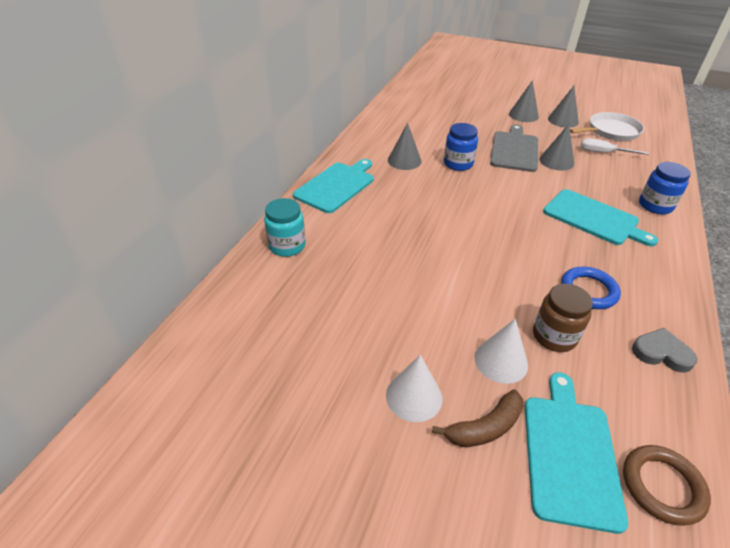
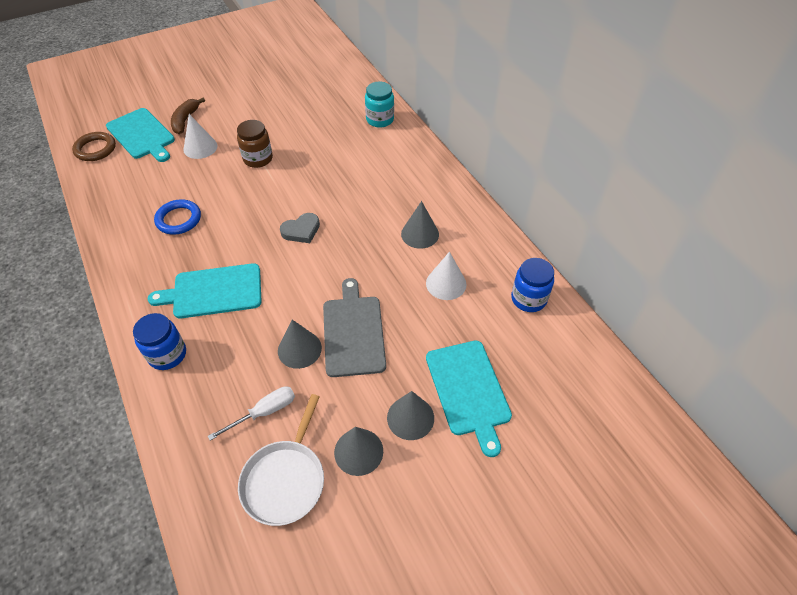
camera: 130 degrees right, 10 degrees up
(336, 186) = (424, 173): turquoise cutting board -> turquoise cutting board (469, 390)
(414, 396) = (226, 110): white cone -> white cone (446, 283)
(458, 164) = (377, 267): blue jar -> blue jar (528, 299)
(514, 150) = (353, 332): grey cutting board -> grey cutting board turned 150 degrees counterclockwise
(554, 336) = (181, 177): brown jar -> brown jar (258, 159)
(661, 353) = (114, 209): grey heart -> grey heart (301, 230)

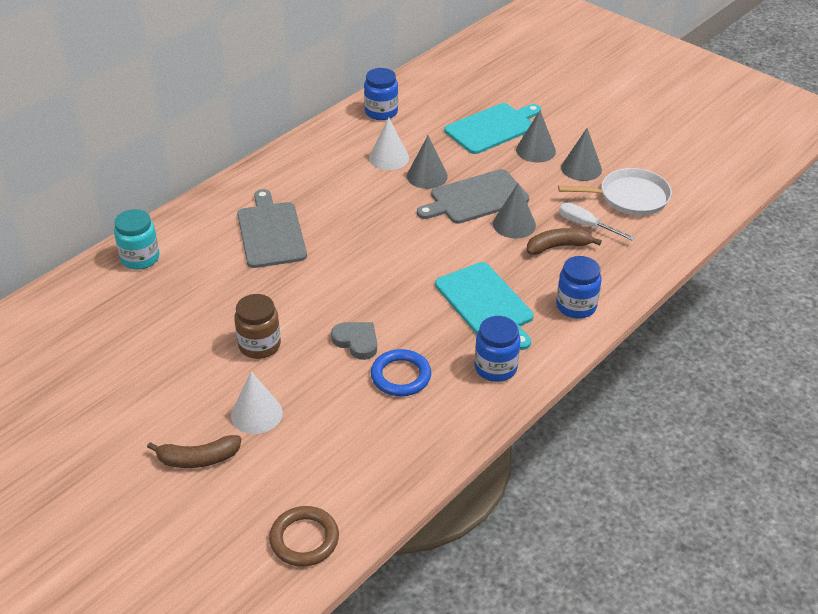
camera: 110 degrees left, 10 degrees down
(142, 135) = (250, 496): turquoise cutting board -> none
(145, 274) = (495, 368): none -> blue jar
(249, 373) = (558, 246): none -> brown banana
(301, 230) = (368, 267): grey heart -> grey heart (356, 342)
(374, 185) = (270, 232): none -> grey cutting board
(420, 234) = (332, 185): grey cone -> grey cone (427, 176)

